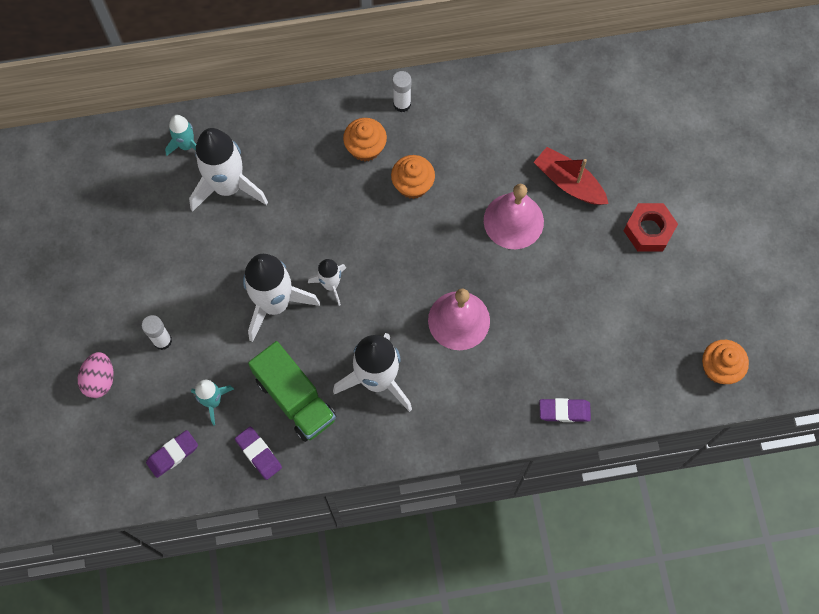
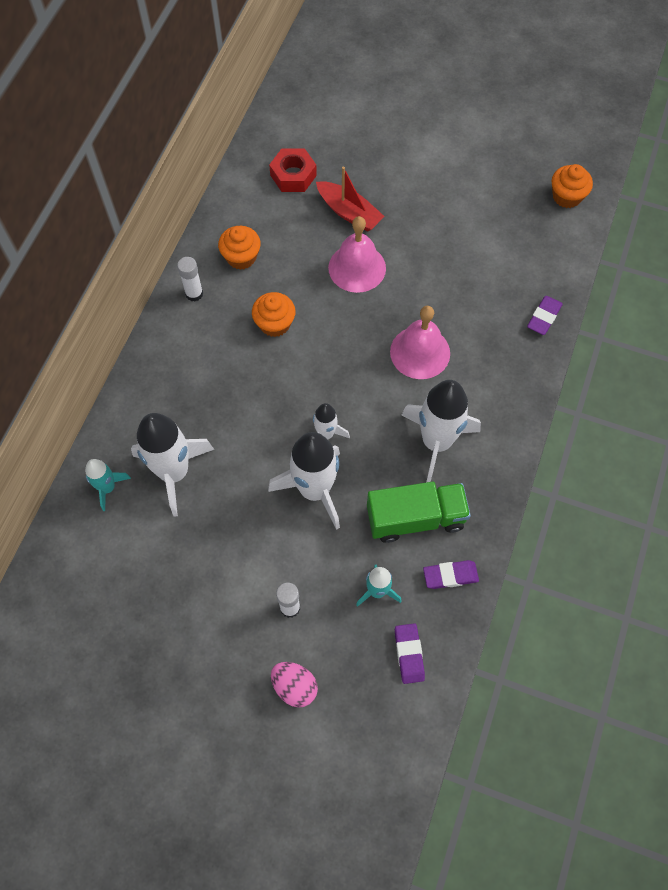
camera: 60 degrees left, 5 degrees down
(365, 148) = (215, 342): orange cupcake -> orange cupcake (241, 257)
(569, 182) = (349, 212): red boat -> red boat turned 120 degrees counterclockwise
(648, 230) = (425, 182): red nut -> red nut (293, 175)

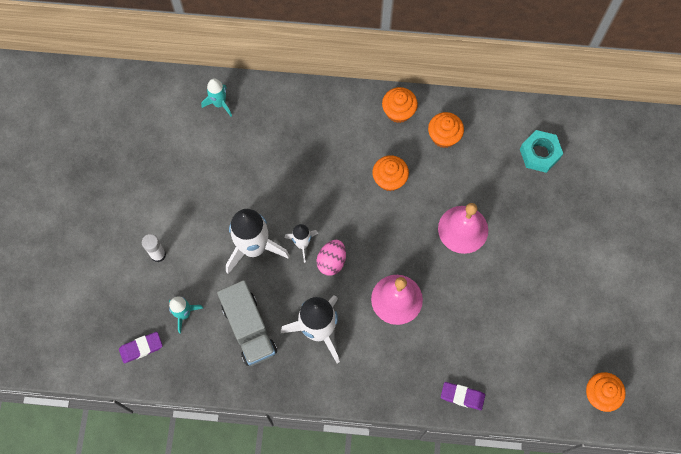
camera: 75 degrees right, 5 degrees up
(174, 472) = (242, 144): white rocket -> none
(194, 293) = (398, 111): white glue stick -> orange cupcake
(293, 175) = (539, 154): red nut -> turquoise nut
(294, 687) = (101, 273): pink egg -> pink egg (331, 261)
(349, 212) = (516, 209): red boat -> none
(415, 518) = (249, 329): green truck -> grey truck
(450, 576) = (208, 365): purple eraser -> none

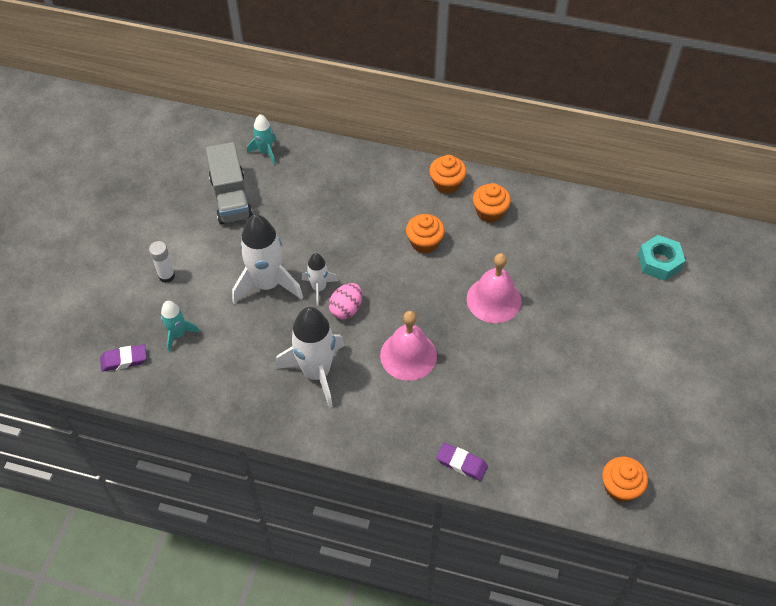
camera: 10 degrees right, 15 degrees down
(249, 329) = (242, 359): grey truck -> grey truck (231, 198)
(539, 154) = (589, 242): turquoise nut -> turquoise nut (659, 262)

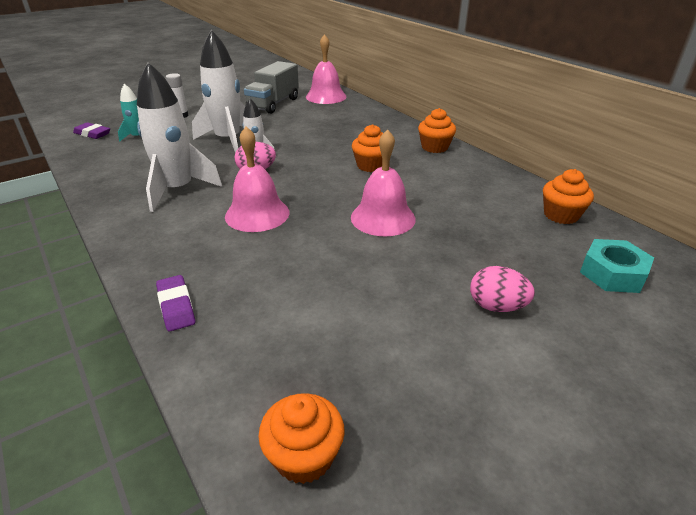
camera: 40 degrees right, 20 degrees down
(265, 152) = (326, 96): turquoise rocket -> pink bell
(490, 212) = (452, 172): orange cupcake -> orange cupcake (561, 215)
(623, 334) = (496, 306): none -> pink egg

